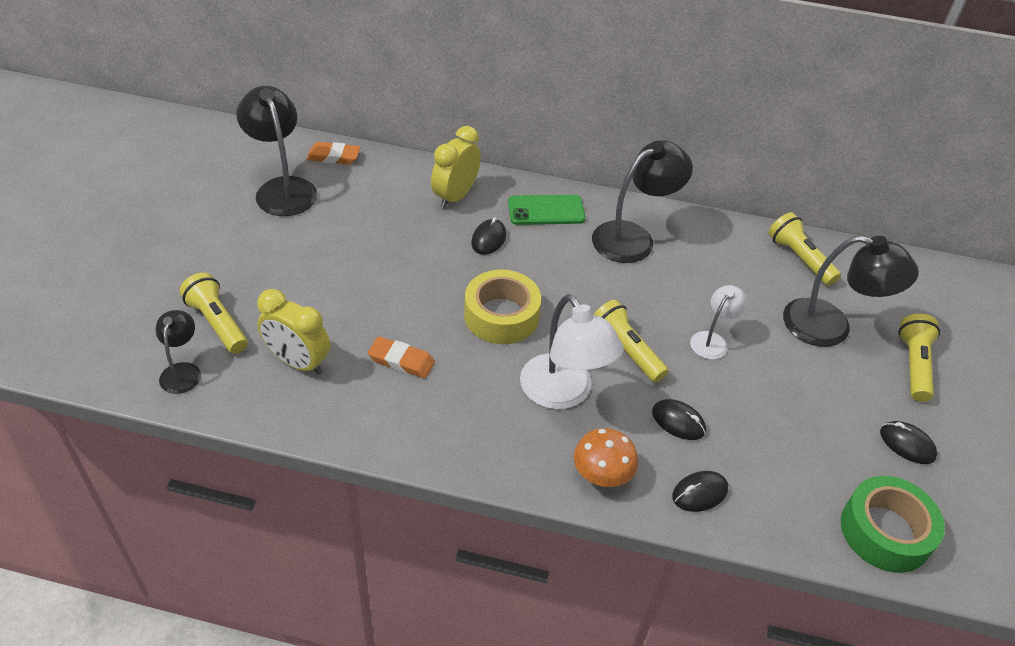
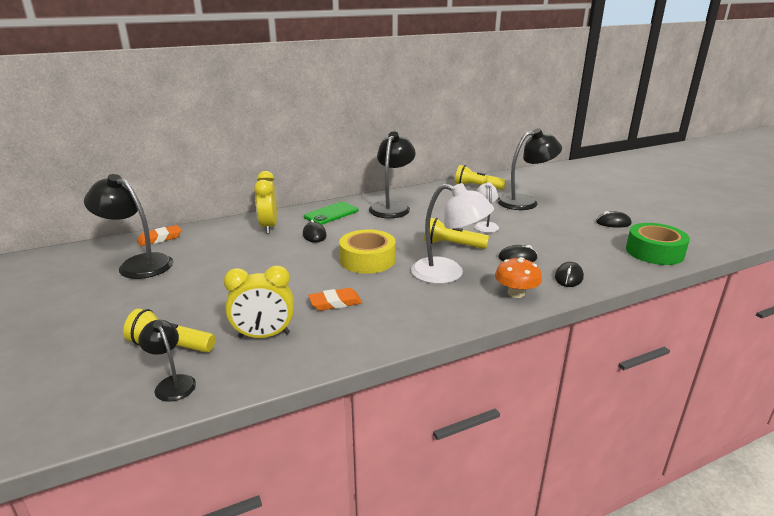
camera: 35 degrees left, 20 degrees down
(913, 365) = (573, 200): yellow flashlight -> none

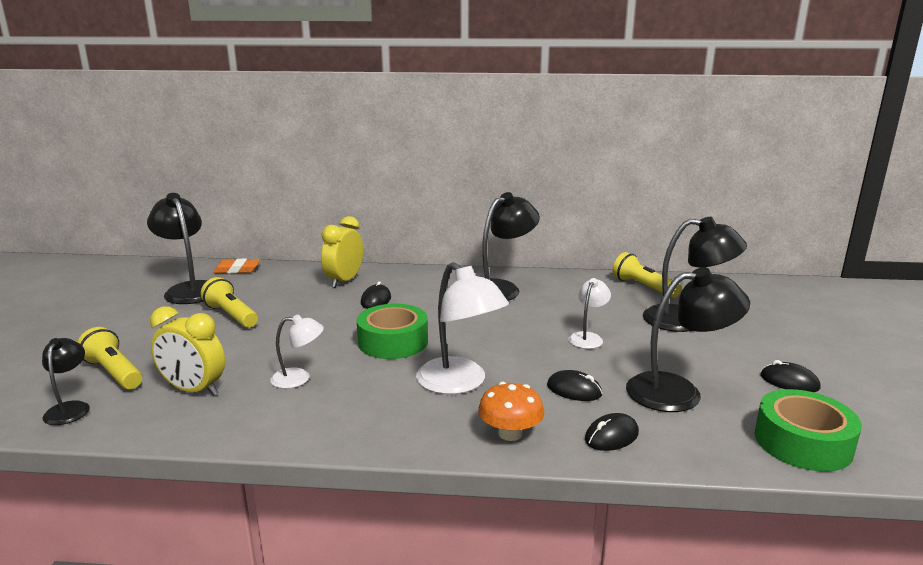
camera: 30 degrees right, 5 degrees down
(331, 214) = (424, 281): green phone -> none
(335, 303) = (299, 378): orange eraser -> white lamp
(367, 260) = (393, 342): yellow tape -> green tape
(452, 245) = (512, 351): yellow flashlight -> yellow flashlight (231, 315)
(570, 243) = (678, 391): none -> black lamp

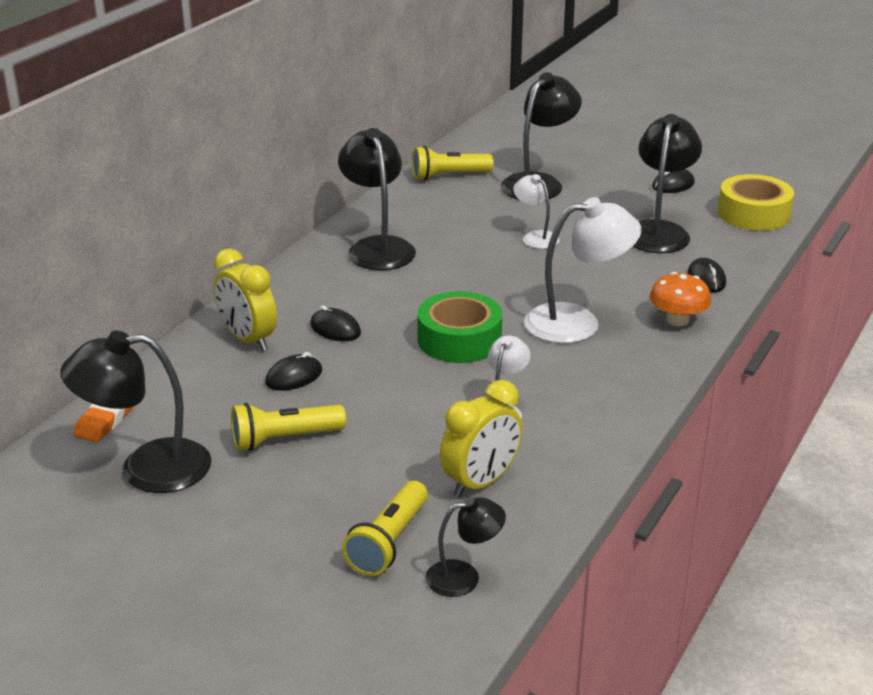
camera: 65 degrees left, 10 degrees up
(70, 408) = (464, 576): black lamp -> black lamp turned 150 degrees clockwise
(114, 373) = (389, 542): yellow flashlight -> yellow flashlight turned 45 degrees counterclockwise
(574, 390) = (627, 273): black mouse -> black mouse (294, 377)
(802, 442) = (753, 214): green tape -> yellow tape

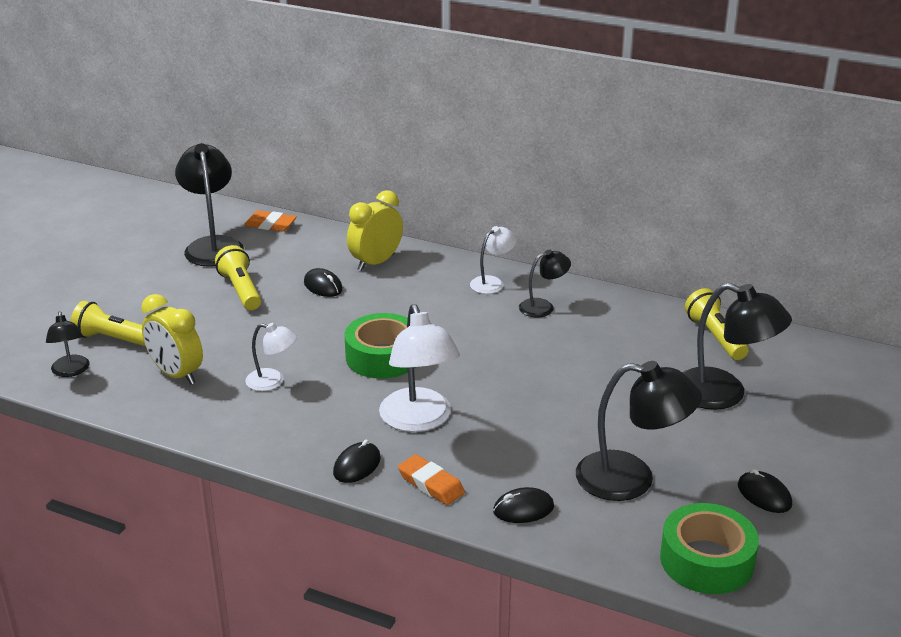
camera: 85 degrees right, 0 degrees up
(335, 329) = (395, 297): black mouse -> black mouse (357, 466)
(378, 247) = (543, 306): black lamp -> black lamp, size x0.55
(535, 237) = (590, 394): white lamp -> white lamp (492, 282)
(677, 320) = (431, 484): orange mushroom -> orange eraser
(753, 214) = (706, 560): yellow tape -> green tape

